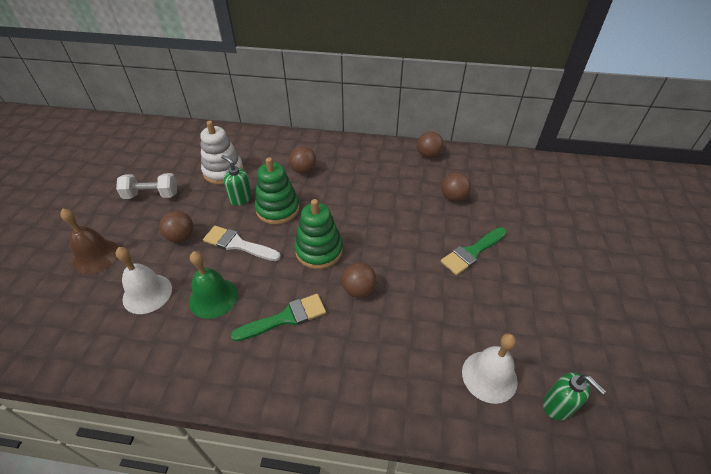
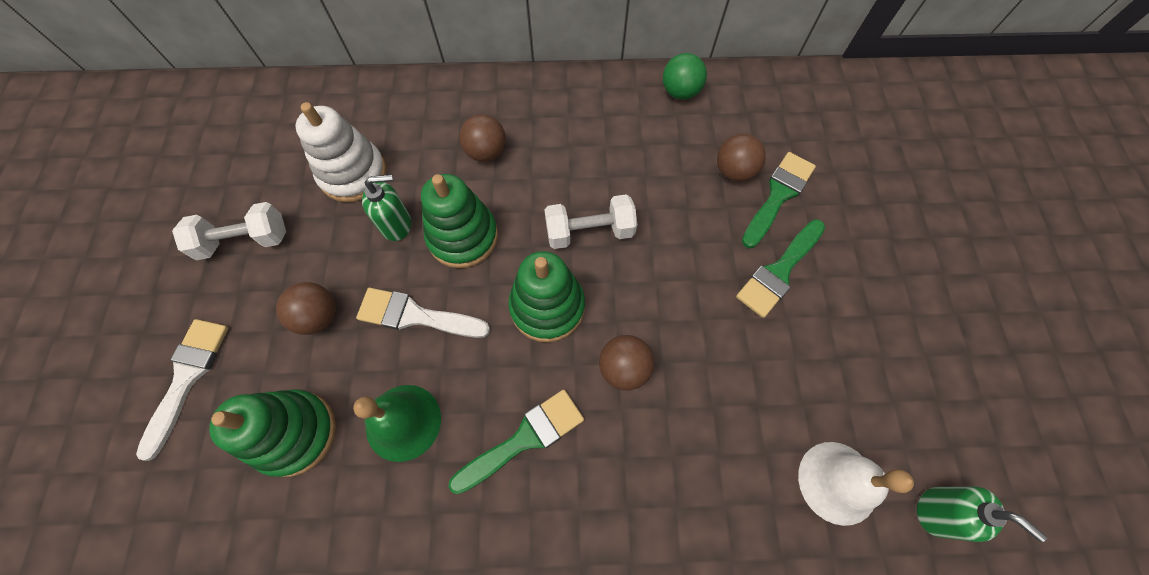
camera: 10 degrees left, 20 degrees up
(96, 256) = (187, 377): brown bell -> white brush
(147, 293) = (295, 433): white bell -> green stacking toy
(241, 198) = (397, 224): green soap dispenser -> green soap dispenser turned 135 degrees clockwise
(355, 216) = (589, 232): none -> white dumbbell
(428, 155) = (680, 92): brown ball -> green ball
(479, 213) = (778, 195): none -> green brush

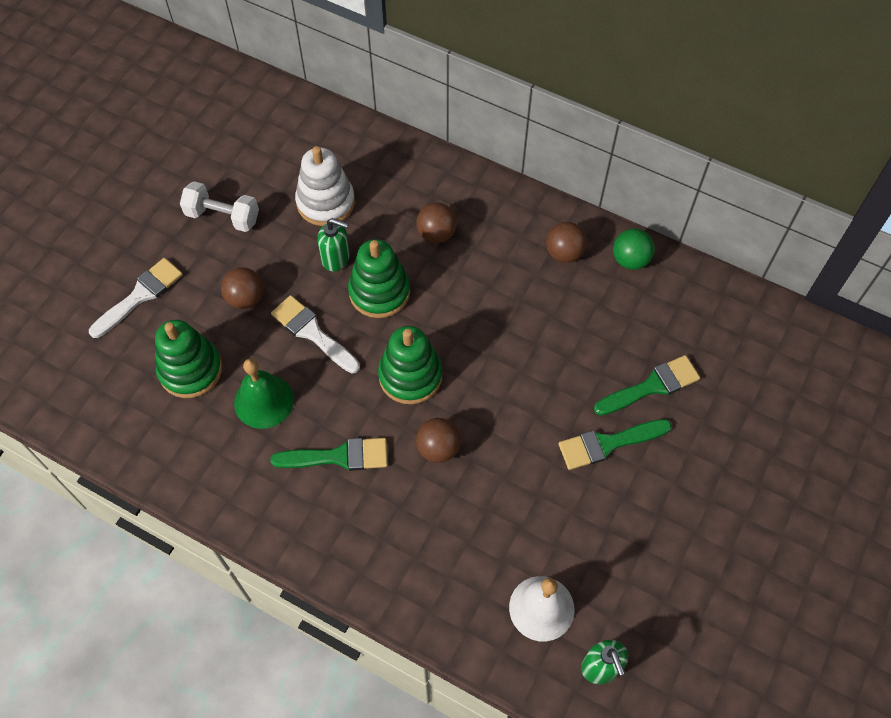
camera: 30 degrees right, 5 degrees down
(589, 232) = (478, 337): white dumbbell -> none
(734, 171) = (628, 348): brown ball -> brown ball (564, 253)

